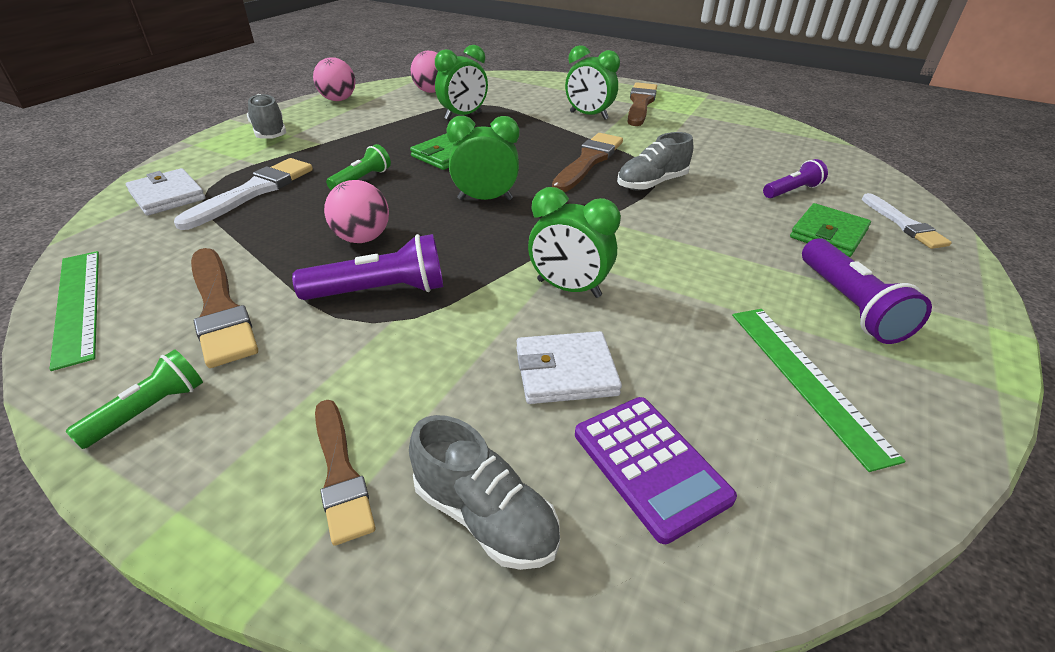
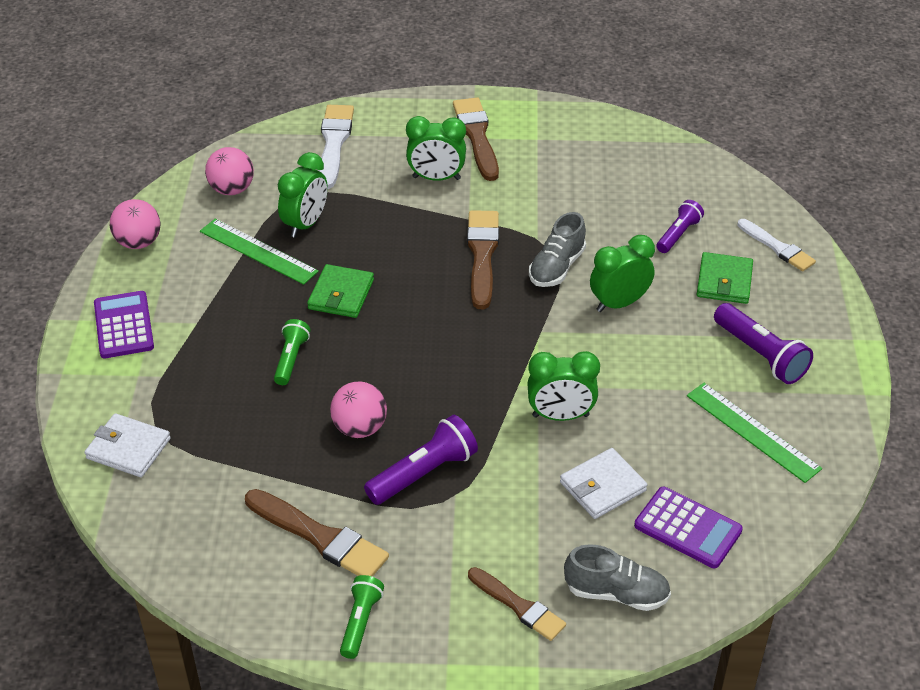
camera: 25 degrees left, 5 degrees up
(78, 304) = (204, 577): green ruler -> green ruler (258, 251)
(253, 192) = (205, 413): white brush -> white brush (334, 143)
(270, 132) = (123, 325): grey shoe -> purple calculator
(485, 199) = (425, 343): green clock -> green clock (619, 303)

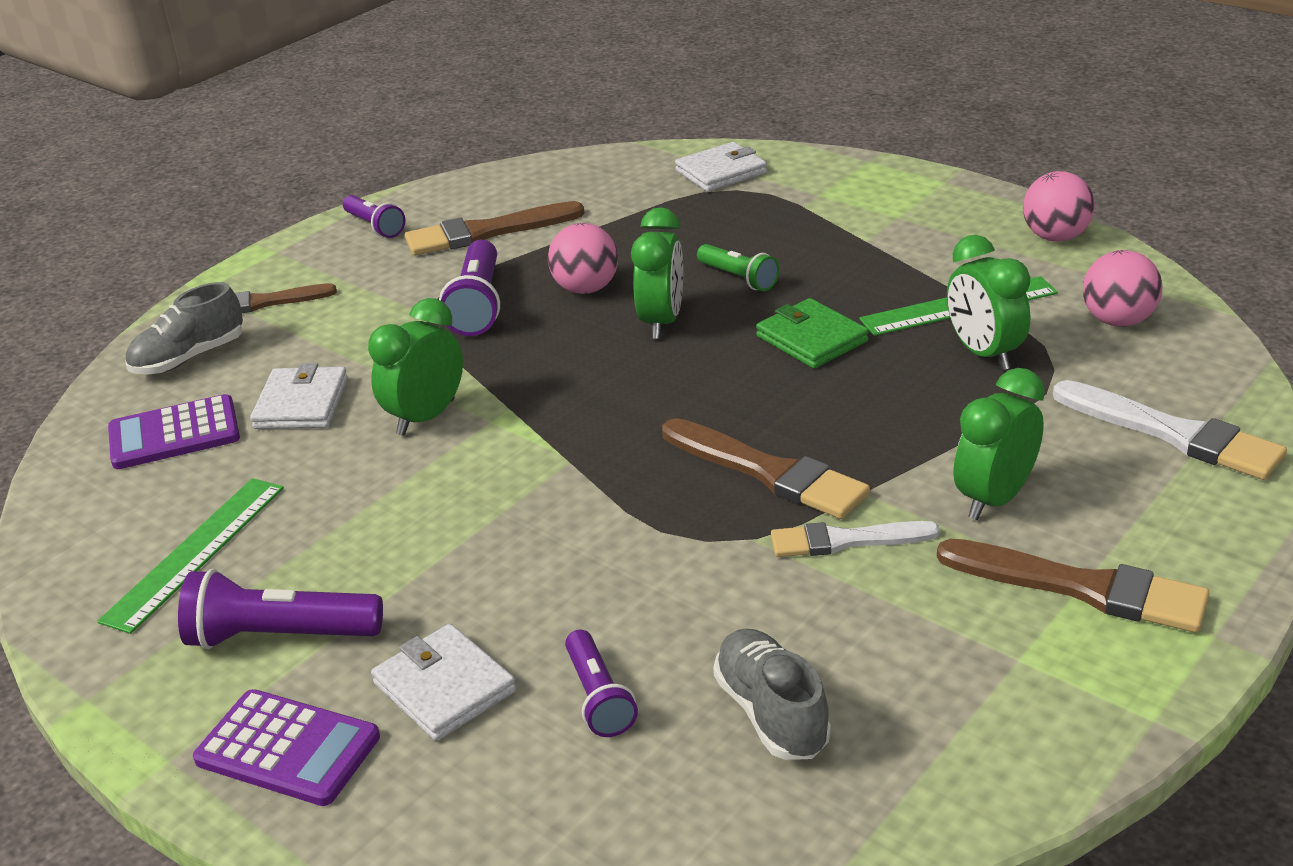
camera: 130 degrees right, 10 degrees down
(123, 325) = (907, 201): purple calculator -> purple calculator (288, 749)
(360, 622) = (375, 226): green flashlight -> purple flashlight
(556, 267) = (669, 528): grey shoe -> grey shoe (771, 713)
(619, 303) = (533, 552): green clock -> green clock (661, 322)
(724, 281) = (444, 687): green wallet -> white wallet
(753, 431) = (196, 552): green ruler -> green ruler turned 60 degrees counterclockwise
(777, 247) = (433, 808): white brush -> white brush (845, 541)

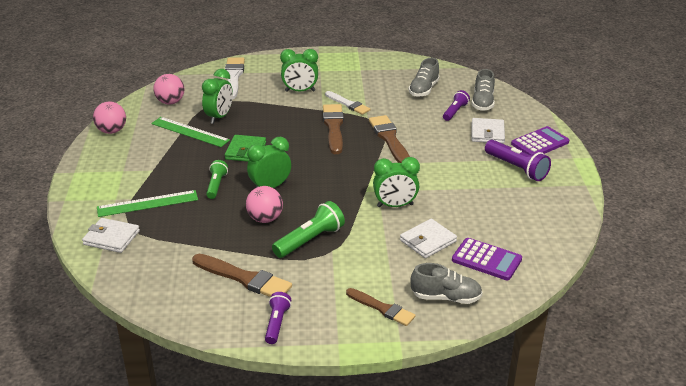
camera: 135 degrees left, 0 degrees up
(196, 552) = (519, 207): green ruler -> green ruler (147, 203)
(288, 749) = (540, 143): purple calculator -> purple calculator turned 75 degrees clockwise
(478, 305) = (310, 240): purple flashlight -> green flashlight
(573, 785) = (482, 102): none -> grey shoe
(1082, 588) = (322, 70): brown brush -> brown brush (389, 139)

